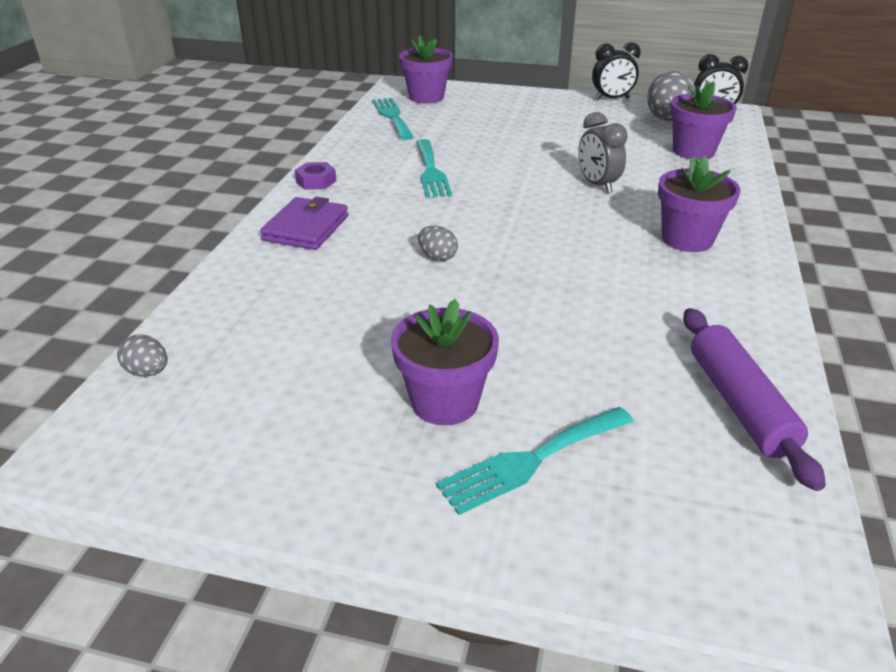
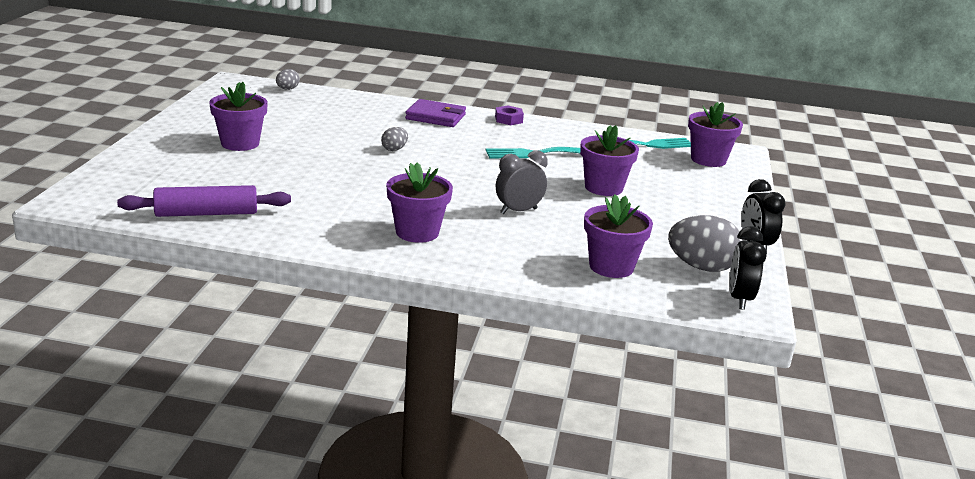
camera: 85 degrees right, 10 degrees down
(516, 143) = (603, 188): none -> purple flower pot
(531, 460) = (186, 158): turquoise fork -> none

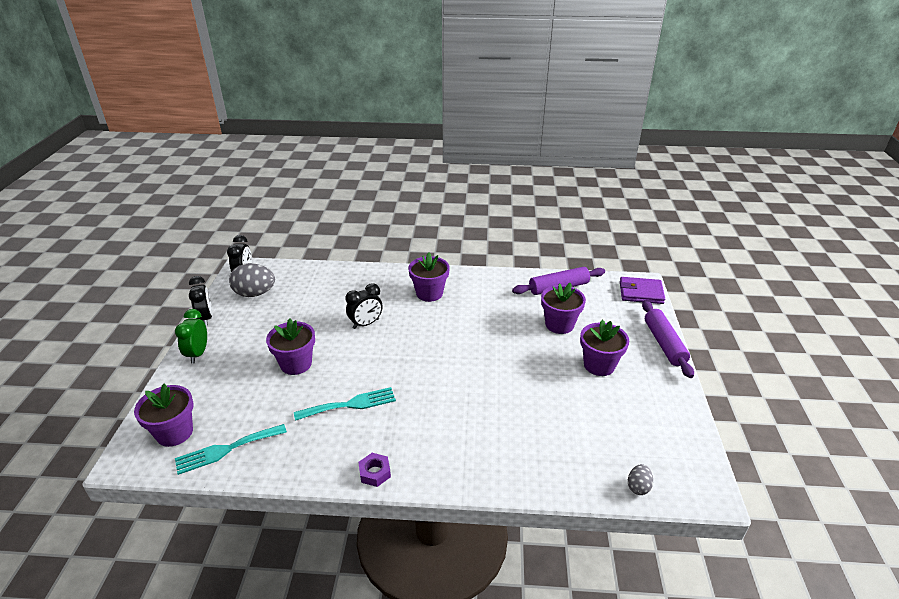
camera: 175 degrees right, 10 degrees up
(137, 147) = (664, 344): none -> purple rolling pin
(394, 149) = (474, 384): grey egg -> none
(435, 117) = (454, 458): purple wallet -> purple wallet (641, 293)
(518, 211) = (366, 324): grey clock -> black clock
(611, 267) = (311, 285): purple flower pot -> purple flower pot (559, 324)
(734, 211) = (198, 354): none -> green clock

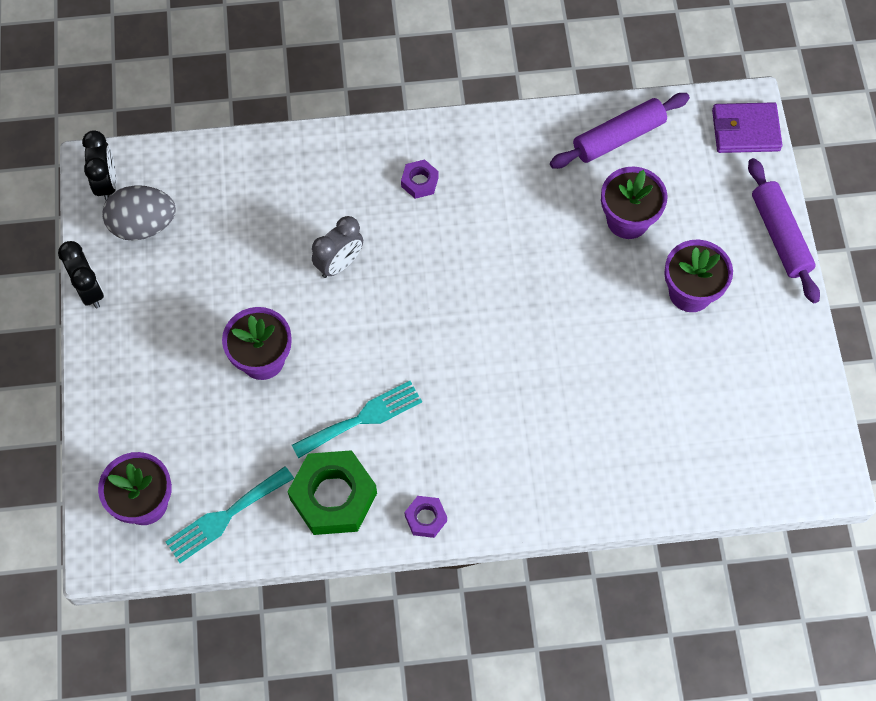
camera: 10 degrees left, 30 degrees up
(198, 354) = (111, 363): green clock -> none
(311, 448) = (333, 496): none -> green nut
(366, 324) = (339, 264): black clock -> grey clock
(429, 293) = (419, 182): purple flower pot -> purple nut
(638, 487) = (748, 484): grey egg -> none

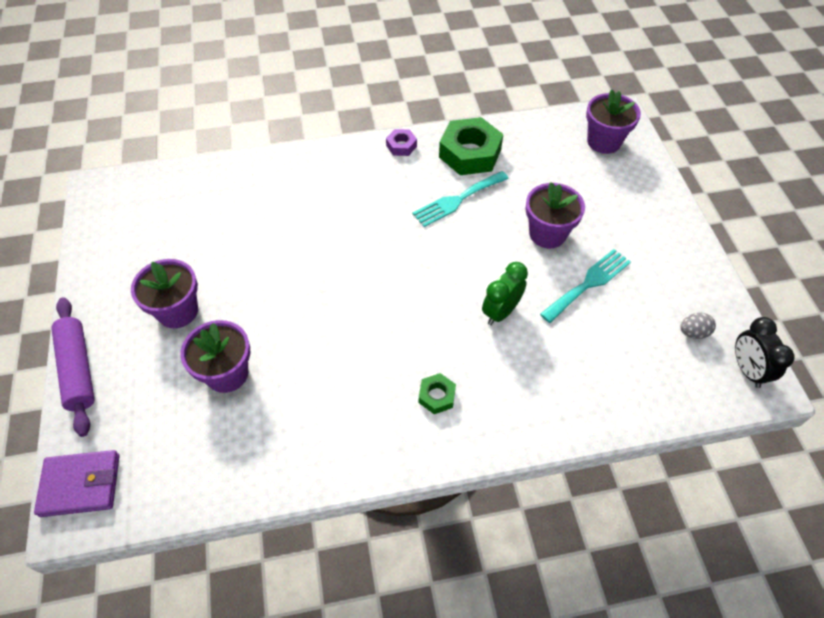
camera: 175 degrees right, 10 degrees down
(89, 291) = (713, 274): black clock -> none
(143, 225) = (693, 332): grey egg -> grey egg, size x0.51
(225, 517) = (544, 138): turquoise fork -> turquoise fork (588, 283)
(339, 264) = (500, 312): grey clock -> green clock
(419, 182) = (437, 396): purple nut -> green nut
(618, 137) = (226, 464): purple rolling pin -> none

